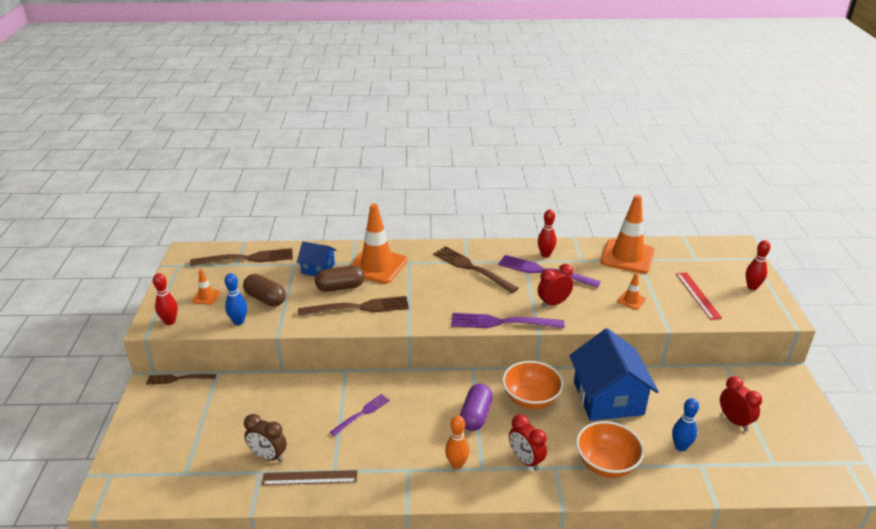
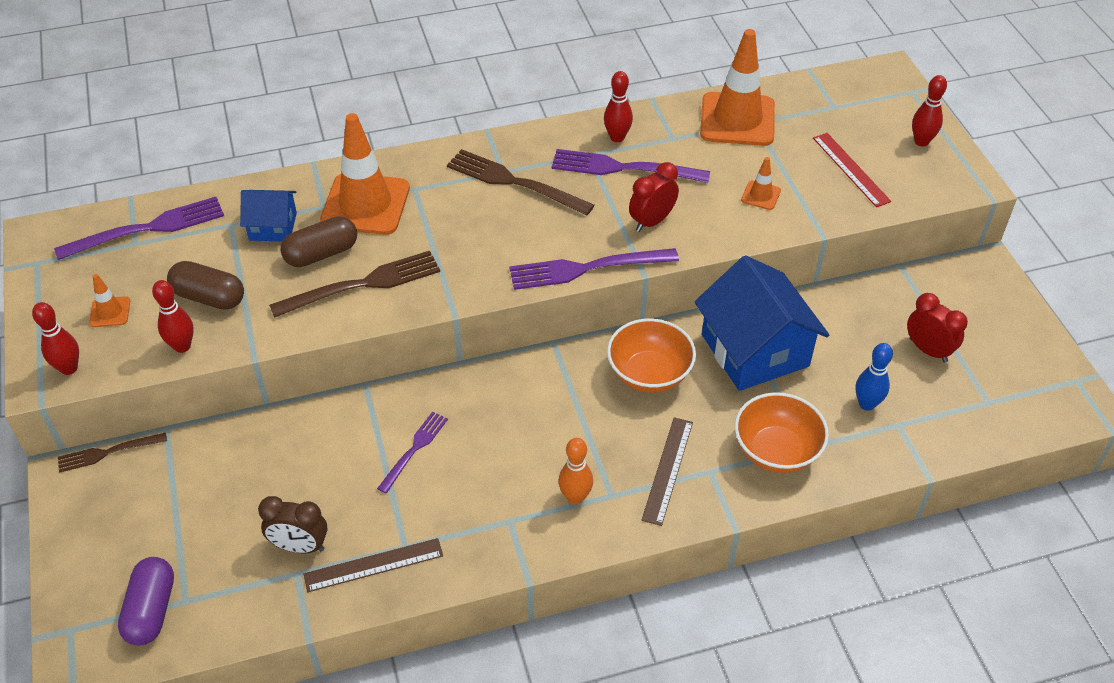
camera: 15 degrees left, 15 degrees up
(239, 322) = (182, 346): blue bowling pin -> red bowling pin
(246, 258) = (147, 229): brown fork -> purple fork
(475, 415) = (579, 417): purple capsule -> purple capsule (151, 610)
(525, 460) = (667, 470): red clock -> brown ruler

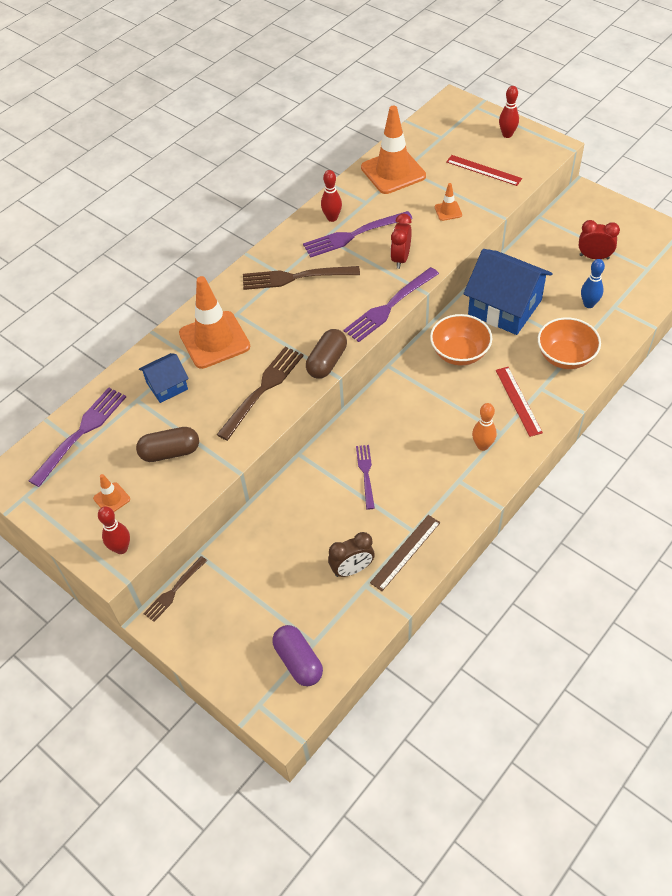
camera: 30 degrees left, 5 degrees up
(182, 346) = (184, 491): red bowling pin -> none
(321, 254) = (217, 385): brown capsule -> brown capsule (327, 362)
(667, 470) = (518, 401): brown ruler -> red ruler

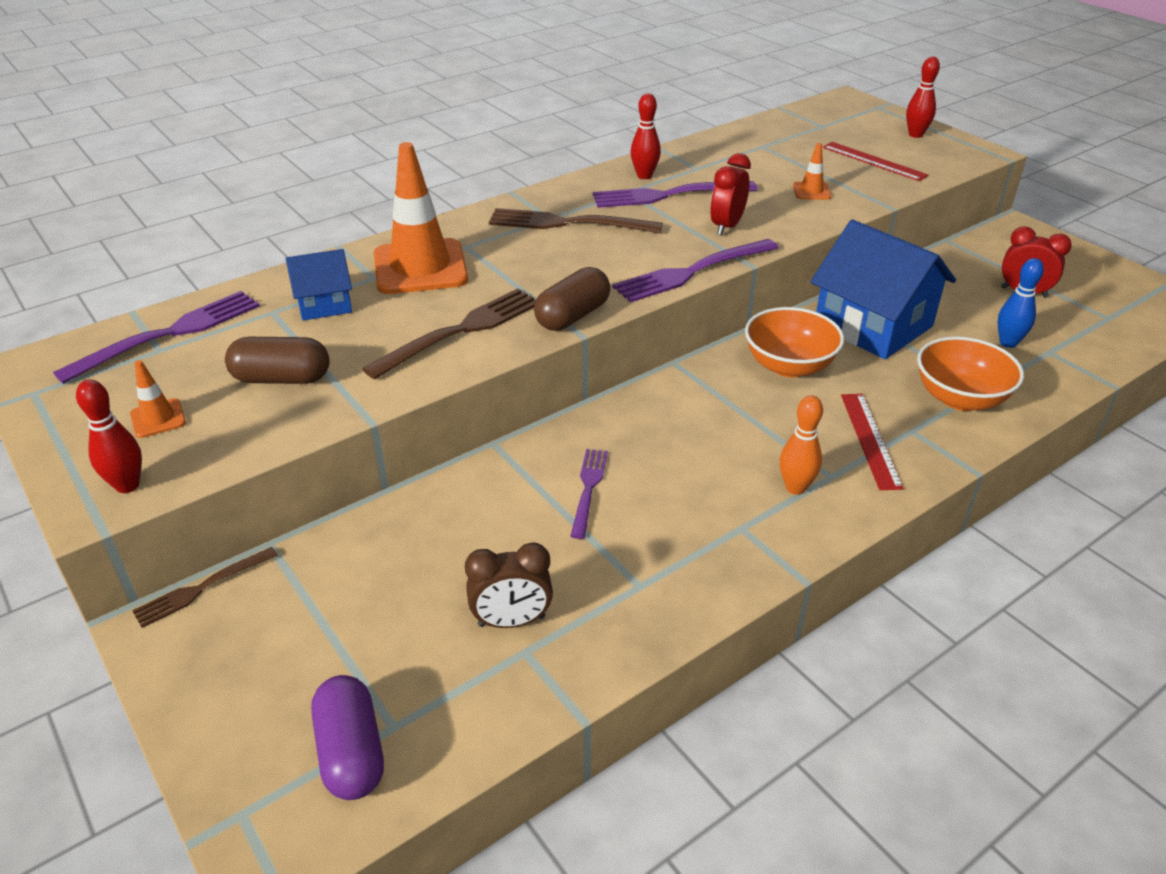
camera: 10 degrees right, 15 degrees down
(393, 172) = (745, 147): orange traffic cone -> none
(405, 552) = (615, 615): brown ruler -> none

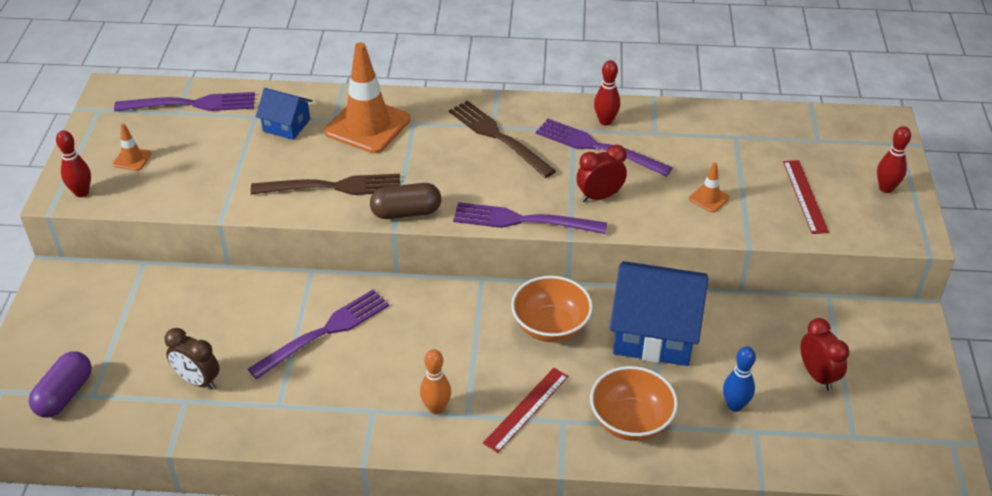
camera: 40 degrees right, 5 degrees up
(202, 588) = (93, 268): brown fork -> none
(281, 379) = (210, 167): brown capsule -> none
(588, 489) = (324, 332): purple fork -> purple fork, size x1.68
(873, 325) = (654, 332): blue house -> blue house turned 75 degrees counterclockwise

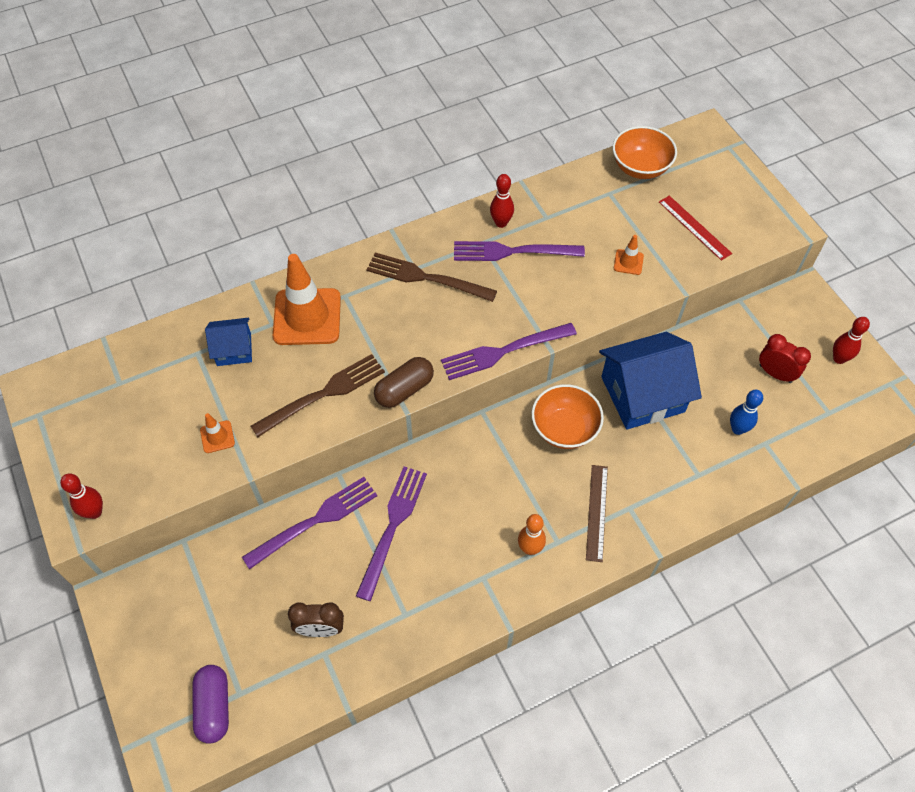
camera: 30 degrees left, 15 degrees up
(132, 159) = (115, 453): orange traffic cone -> orange traffic cone (217, 437)
(191, 104) = (126, 367): purple fork -> purple fork (315, 521)
(526, 409) = (597, 512): red ruler -> brown ruler
(599, 196) = (546, 299): red clock -> none
(631, 421) = (677, 482): orange bowl -> orange bowl (640, 167)
(886, 188) = (744, 193): red bowling pin -> red bowling pin (839, 358)

